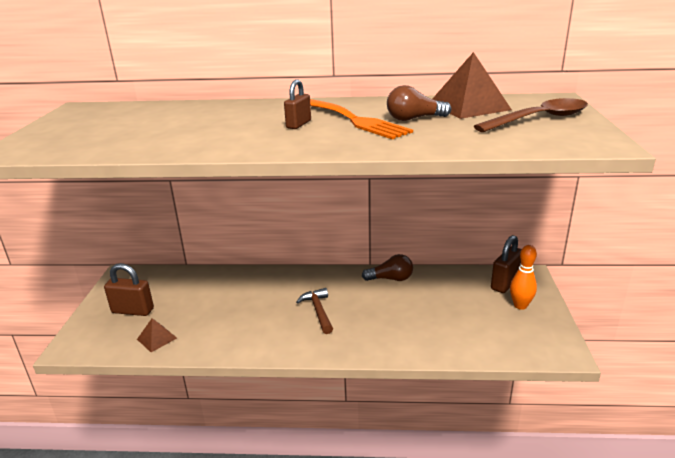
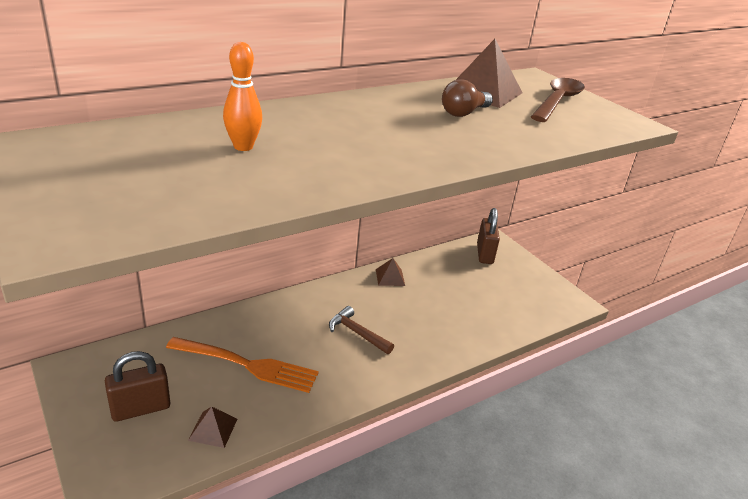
camera: 40 degrees left, 5 degrees up
(298, 124) = (369, 134): brown padlock -> none
(352, 119) = (411, 121): orange fork -> orange fork (246, 365)
(391, 279) = (390, 277): brown light bulb -> brown pyramid
(520, 305) = (513, 271): orange bowling pin -> orange bowling pin (243, 147)

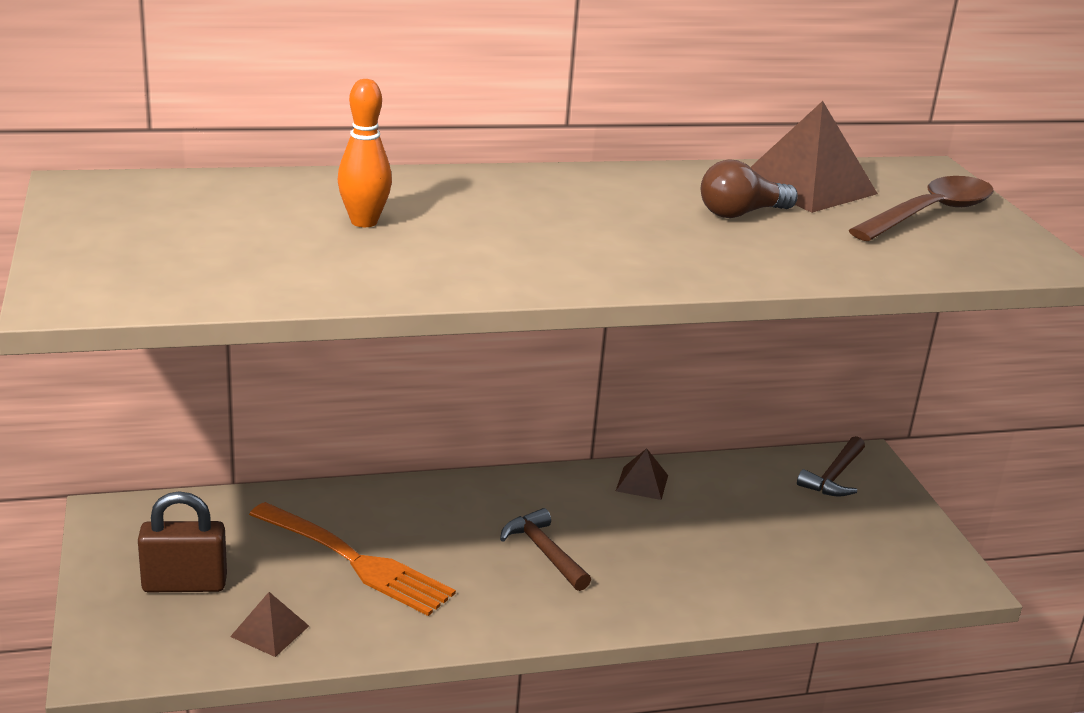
camera: 20 degrees right, 5 degrees down
(484, 254) = (834, 476): brown padlock -> brown hammer

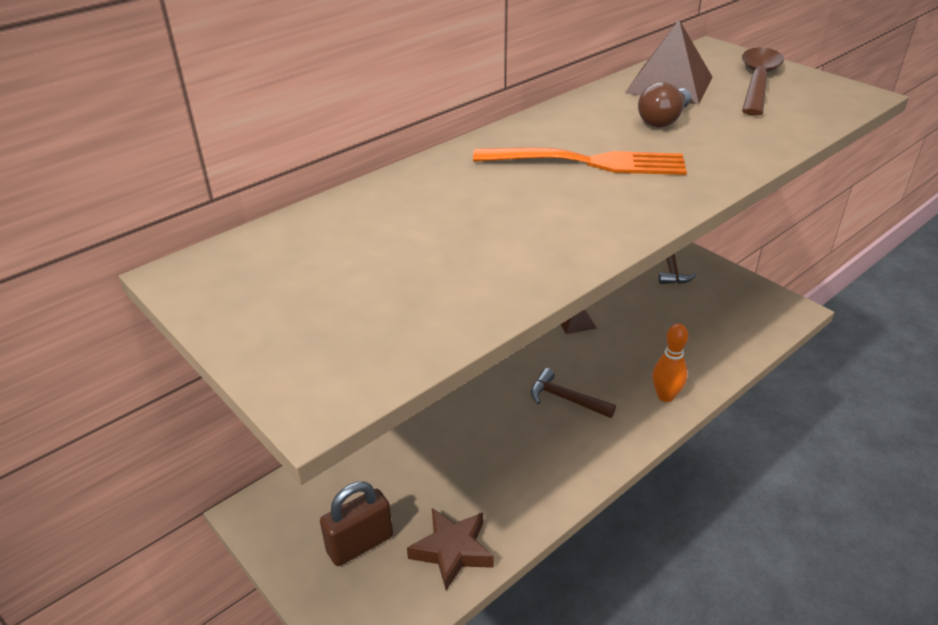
camera: 25 degrees left, 10 degrees up
(270, 631) = (452, 551): brown pyramid -> brown star
(353, 561) = (456, 465): orange fork -> orange fork (586, 162)
(364, 222) = (446, 222): orange bowling pin -> orange bowling pin (665, 396)

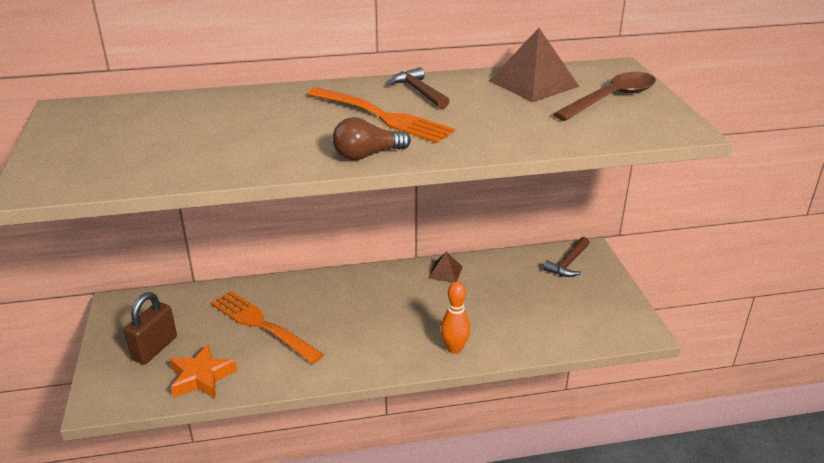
camera: 30 degrees right, 5 degrees down
(360, 544) = (155, 348): brown padlock -> brown padlock turned 60 degrees counterclockwise
(452, 551) = (202, 377): brown star -> orange star
(455, 458) = (263, 325): none -> orange fork
(566, 399) = (378, 320): brown hammer -> brown hammer (419, 92)
(663, 120) = (485, 105): brown light bulb -> brown light bulb (367, 155)

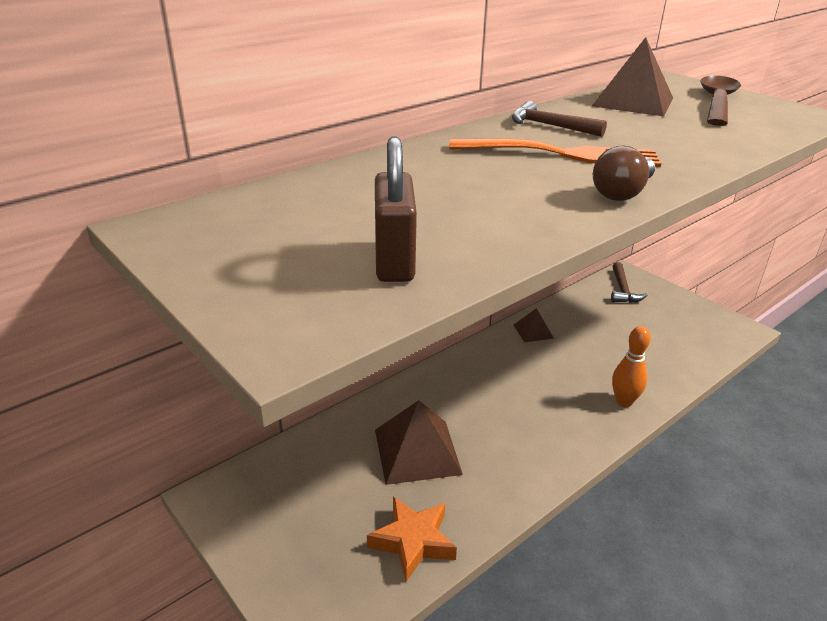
camera: 30 degrees left, 0 degrees up
(155, 348) = (318, 531): brown padlock -> brown padlock (394, 260)
(263, 325) = (417, 451): orange fork -> brown pyramid

